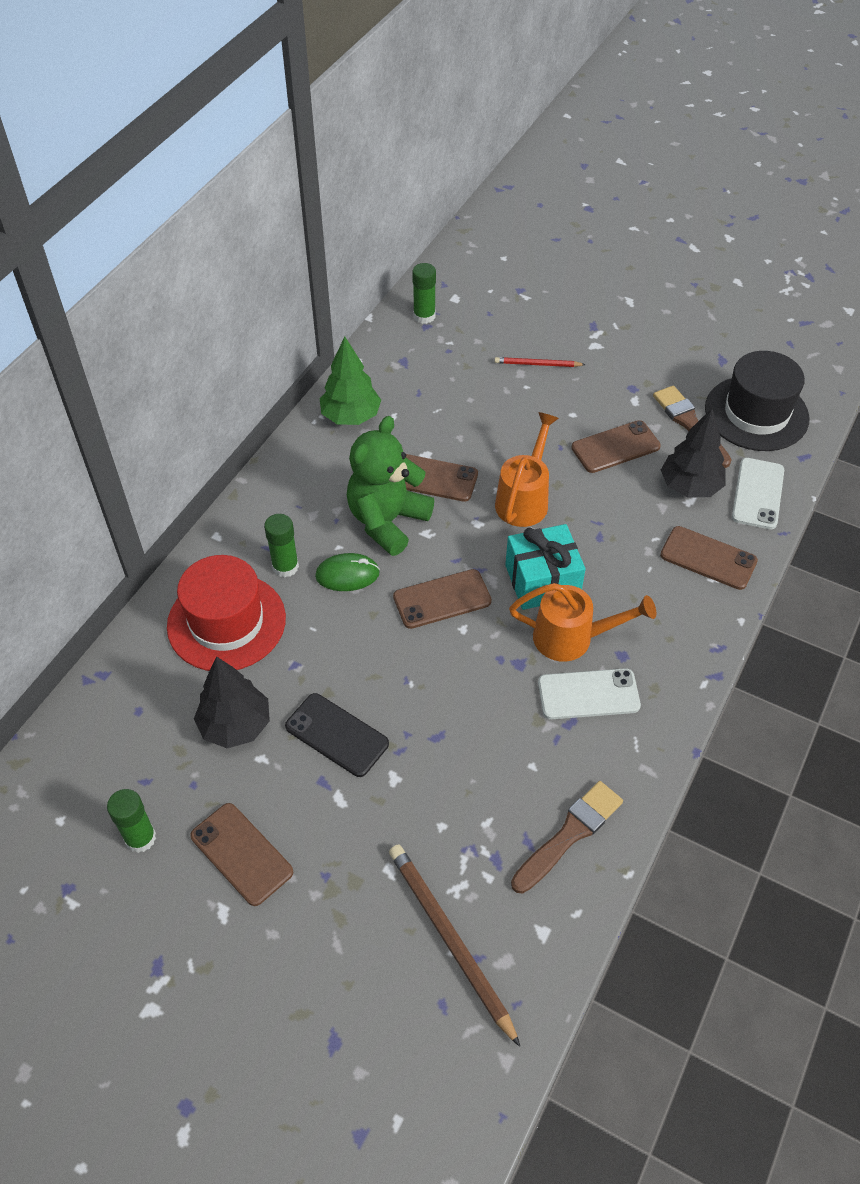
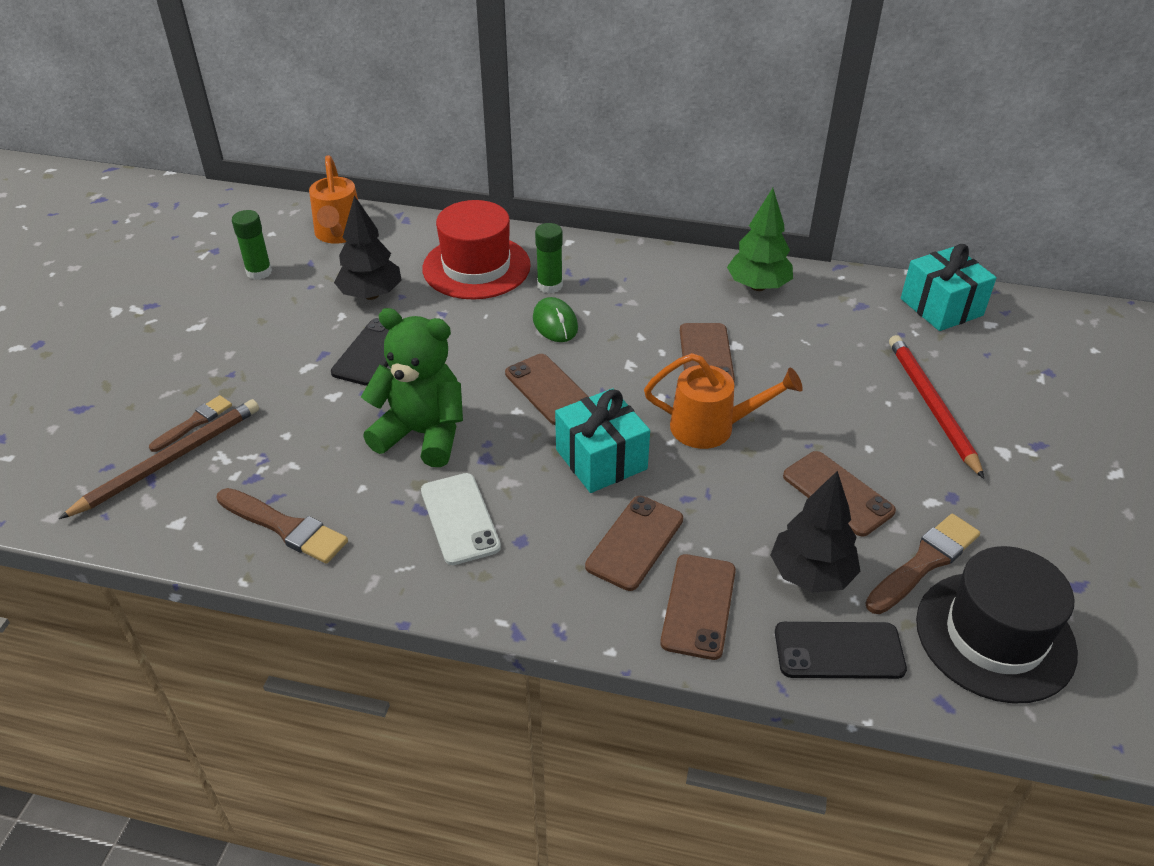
camera: 75 degrees right, 10 degrees down
(241, 854) = (248, 324): brown phone -> brown phone (634, 542)
(387, 521) = (632, 335): green teddy bear -> green teddy bear (422, 434)
(397, 915) = (194, 423): none -> brown brush
(424, 316) = (941, 307): green glue stick -> turquoise gift
(537, 364) = (931, 406): red pencil -> red pencil, size x1.81
(572, 638) = (531, 494): orange watering can -> orange watering can (339, 234)
(758, 494) = (839, 651): white phone -> black phone

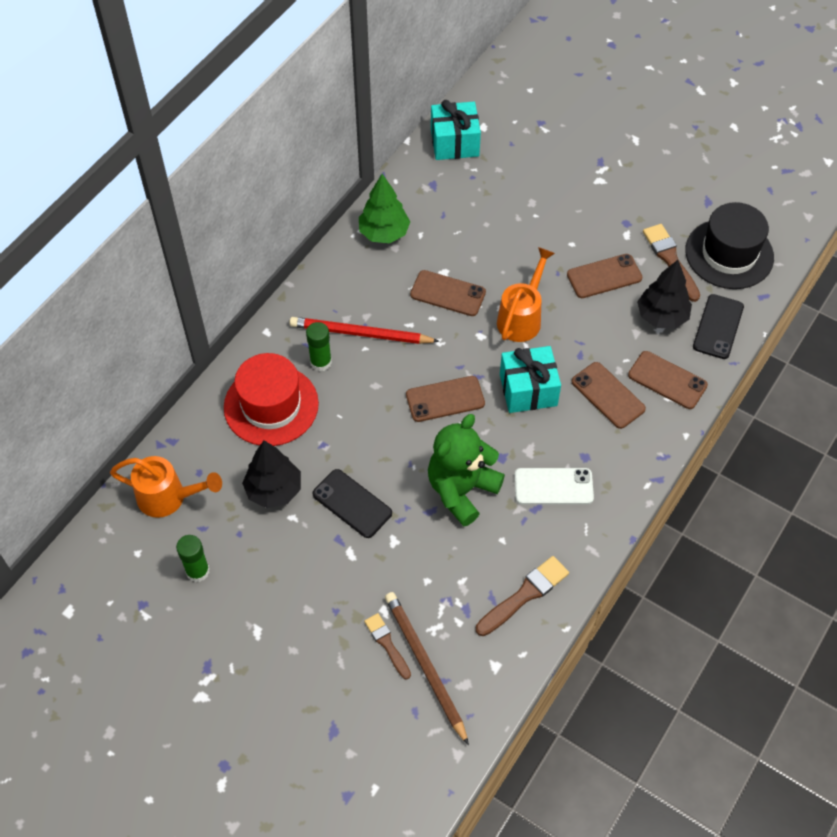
camera: 70 degrees left, 15 degrees up
(555, 323) = (370, 373): green mouse -> none
(931, 406) = (547, 195): red pencil -> red pencil (360, 334)

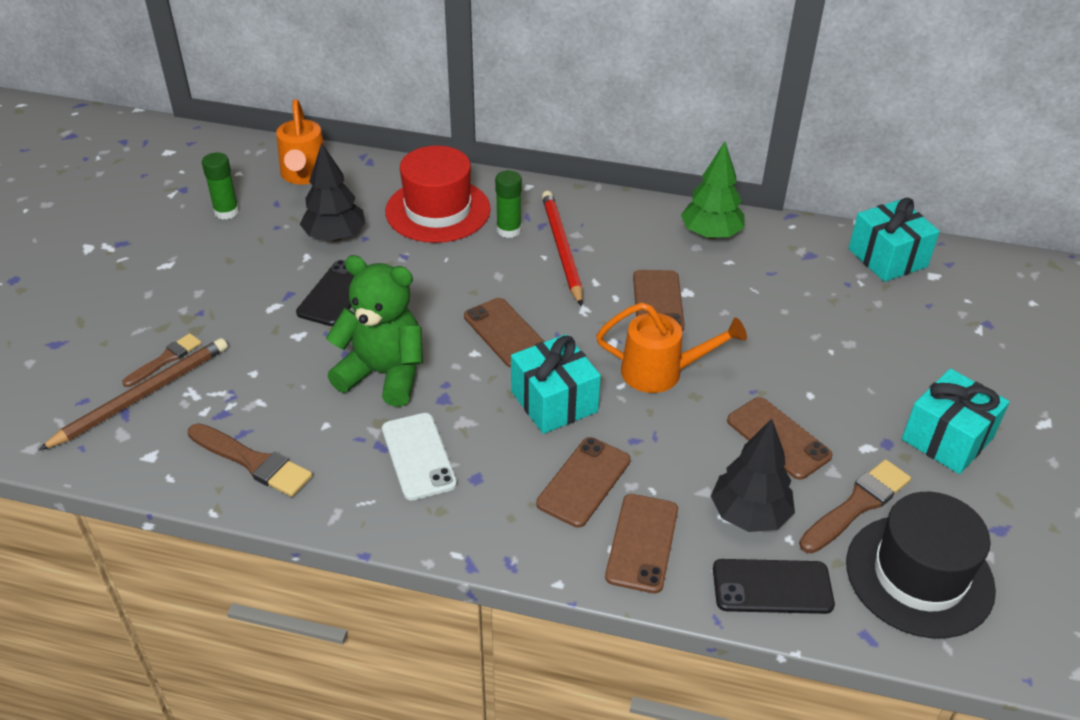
camera: 70 degrees right, 15 degrees down
(632, 192) = (947, 439): none -> turquoise gift

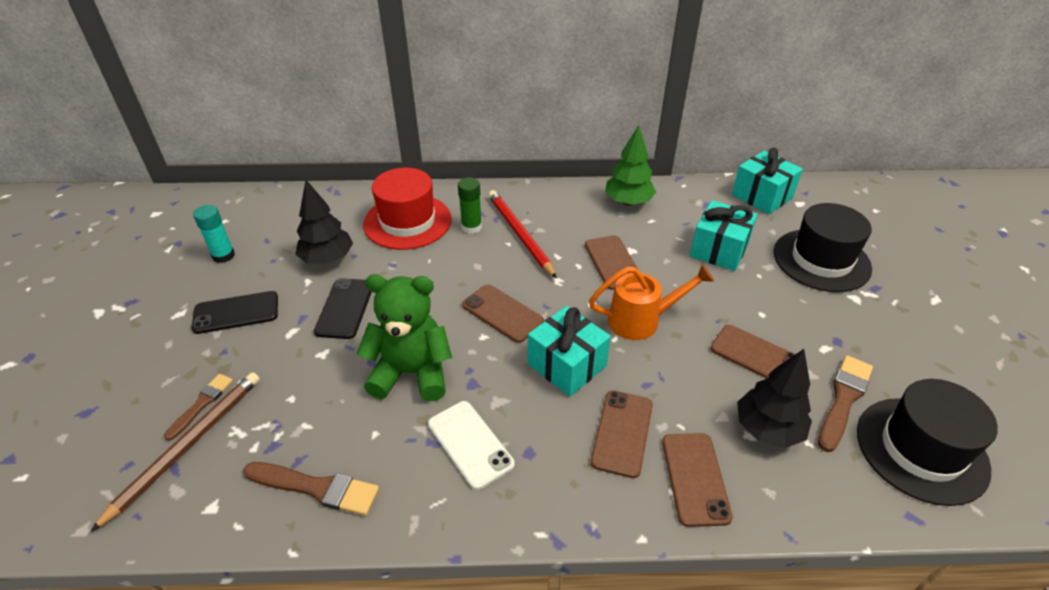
camera: 15 degrees left, 0 degrees up
(226, 212) = (223, 255): green glue stick -> turquoise glue stick
(304, 175) = (284, 212): orange watering can -> none
(772, 587) = (817, 492): black phone -> black phone (236, 313)
(921, 349) = (821, 260): none -> black hat
(947, 439) = (877, 327): turquoise gift -> turquoise gift (719, 250)

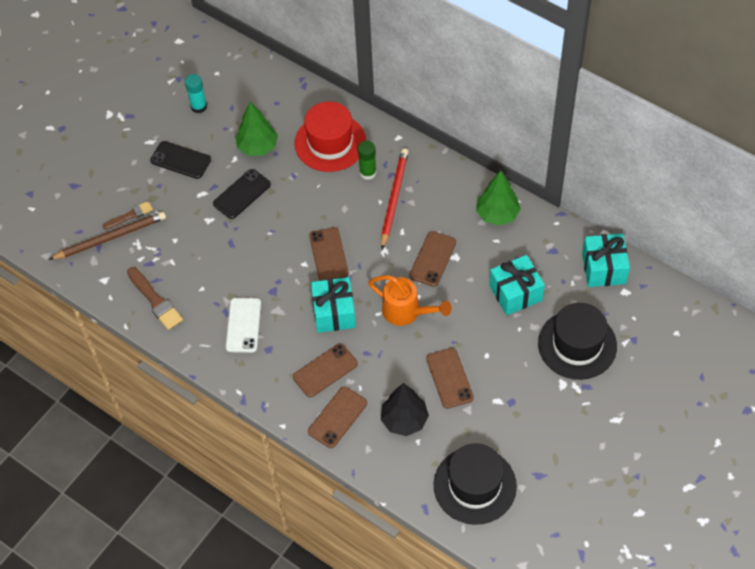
camera: 40 degrees right, 15 degrees up
(327, 259) = (257, 147): black tree -> green tree
(411, 373) = (246, 263): green teddy bear -> none
(843, 399) = (468, 434): brown brush -> none

